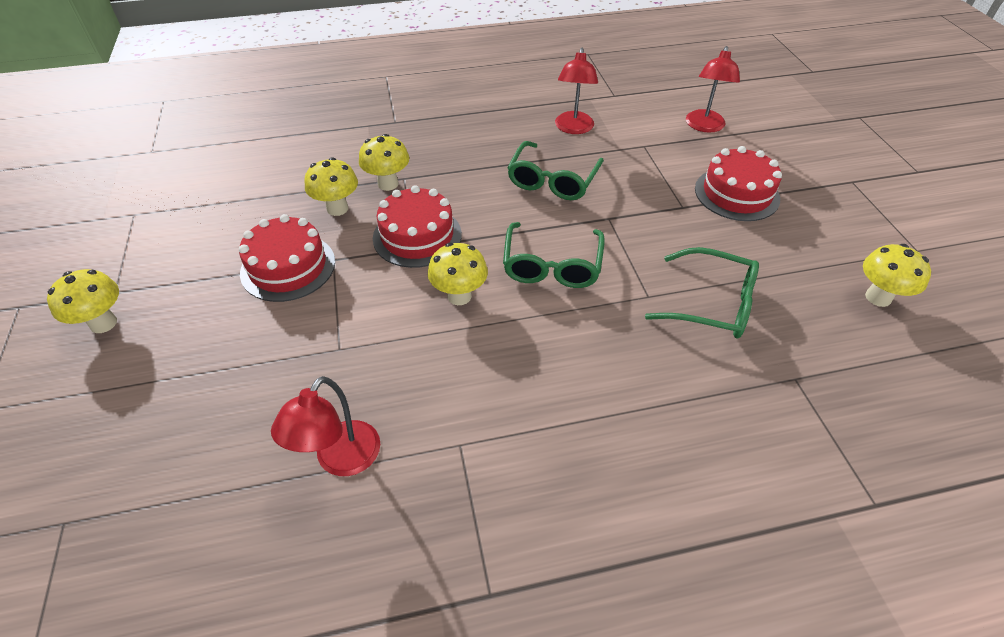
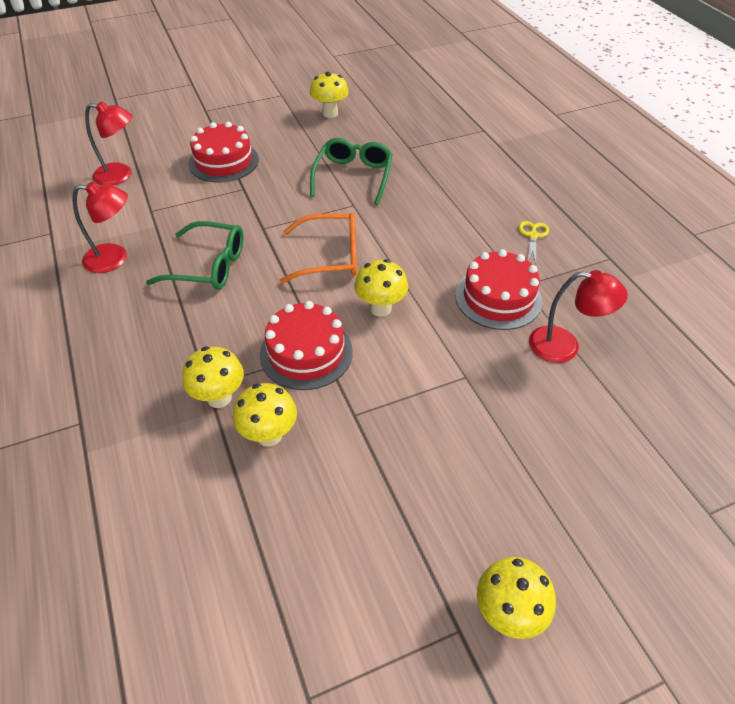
camera: 100 degrees left, 0 degrees up
(288, 267) = (374, 452): red cake -> red cake (498, 298)
(552, 265) = (329, 256): green glasses -> orange glasses
(562, 493) = (533, 235): none -> yellow scissors

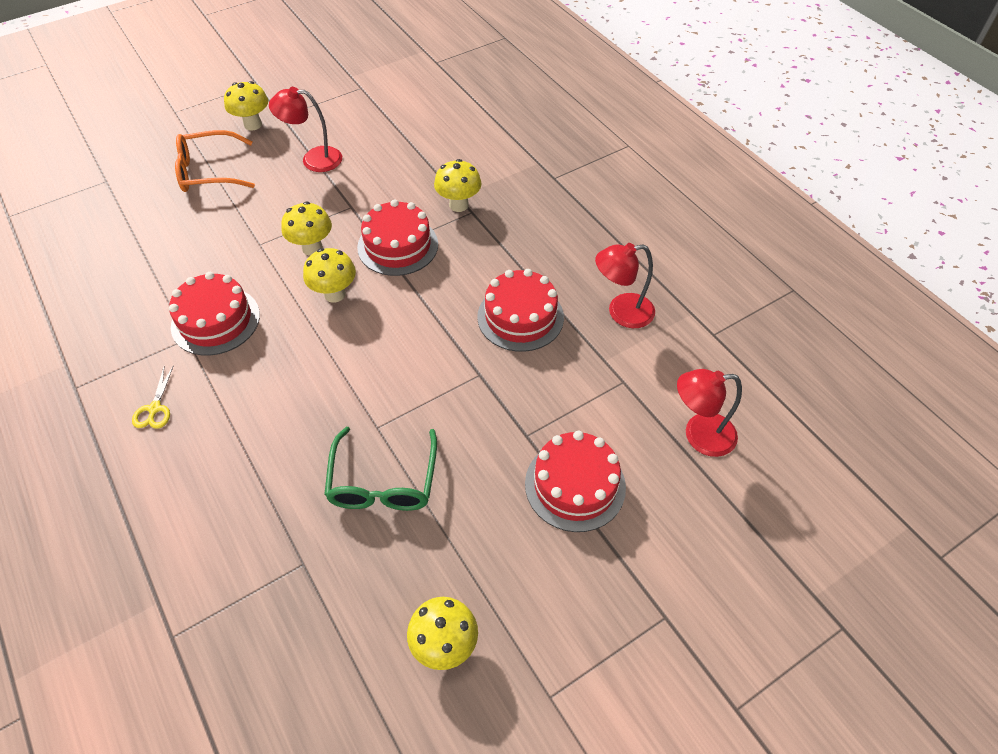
camera: 170 degrees right, 5 degrees up
(208, 266) = (520, 317): green glasses -> red cake
(269, 435) = (412, 187): yellow mushroom -> yellow mushroom (312, 248)
(329, 256) = (394, 346): orange glasses -> orange glasses (209, 171)
(564, 346) = (164, 280): red lamp -> red lamp (313, 159)

